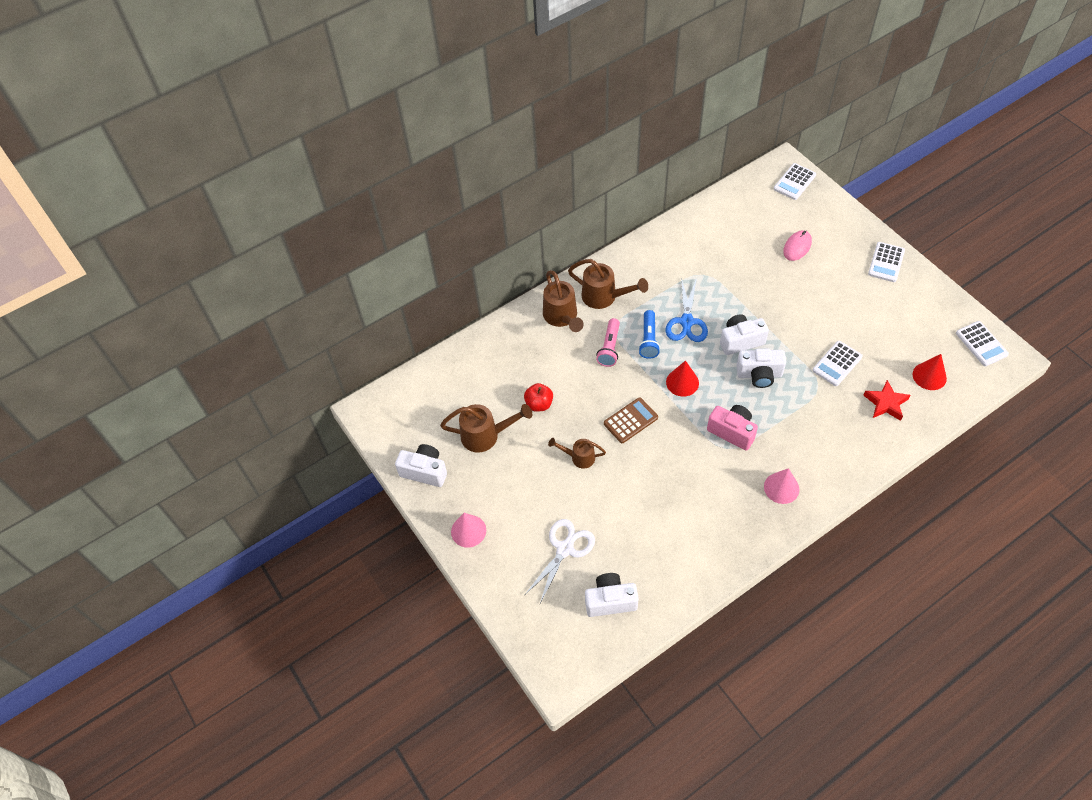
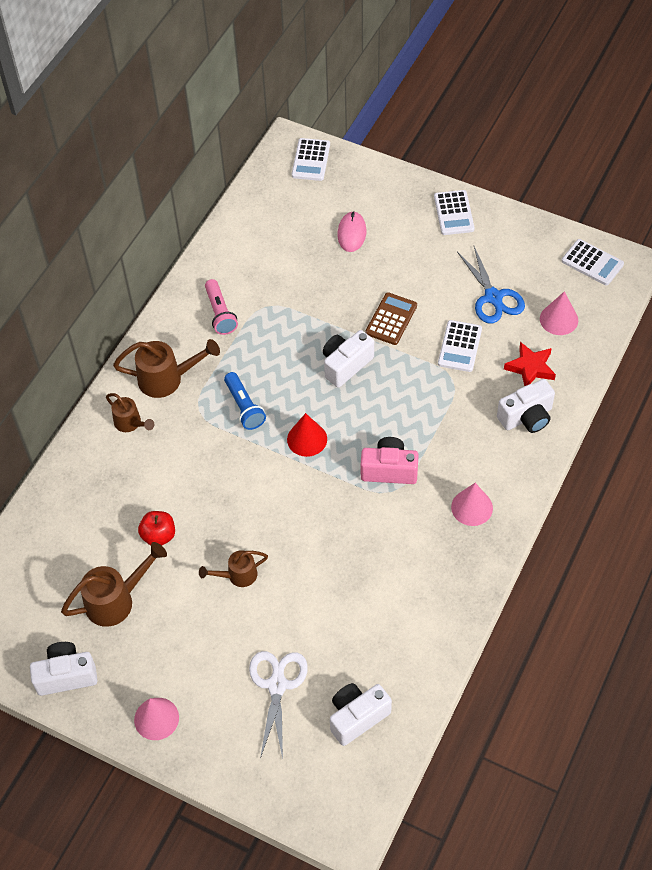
camera: 30 degrees left, 0 degrees up
(562, 317) = (130, 423): brown watering can -> brown watering can, size x0.62
(609, 348) = (205, 435): pink flashlight -> pink flashlight (220, 313)
(630, 420) = (273, 507): brown calculator -> brown calculator (391, 319)
(687, 322) = (276, 368): blue scissors -> blue scissors (493, 297)
(759, 375) = (385, 394): white camera -> white camera (526, 417)
(929, 376) = (559, 319): red cone -> pink cone

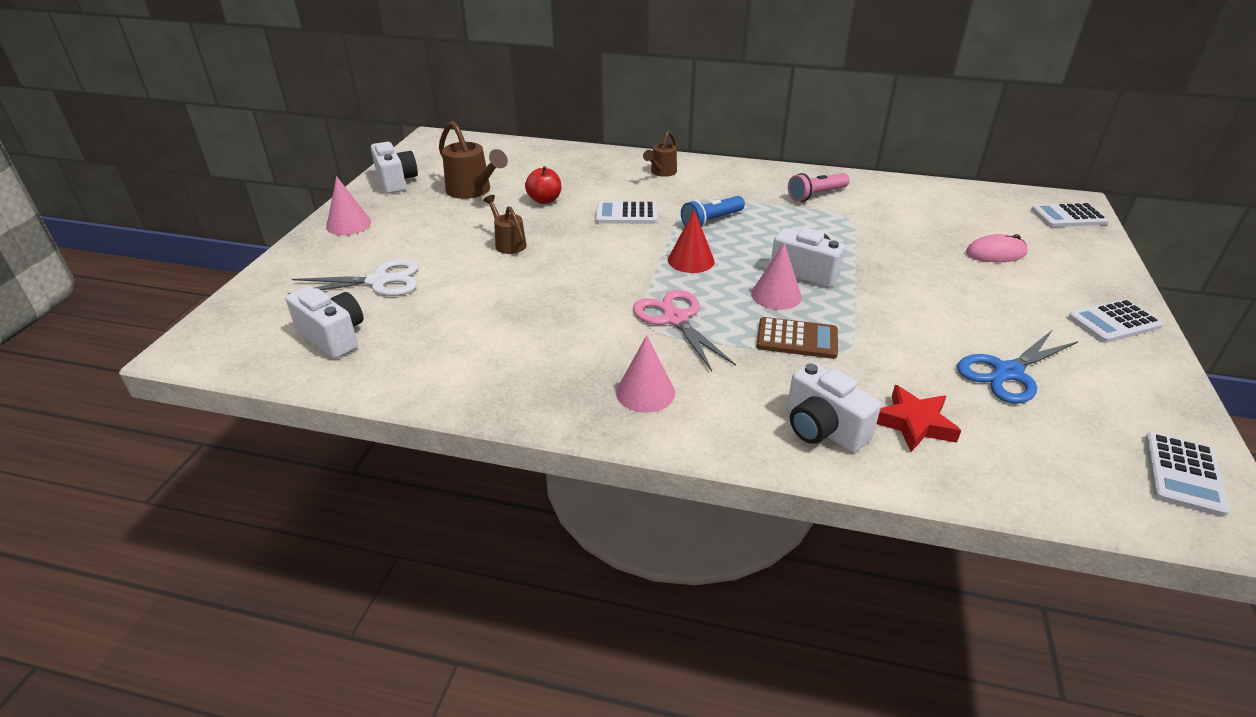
camera: 75 degrees right, 20 degrees down
(167, 379) = (720, 181): brown watering can -> none
(389, 470) = (675, 319): pink camera -> pink scissors
(391, 319) = (896, 294): brown calculator -> brown calculator (797, 339)
(459, 346) = (899, 352): white calculator -> white calculator (626, 214)
(559, 319) = (1030, 445): pink cone -> pink cone (776, 295)

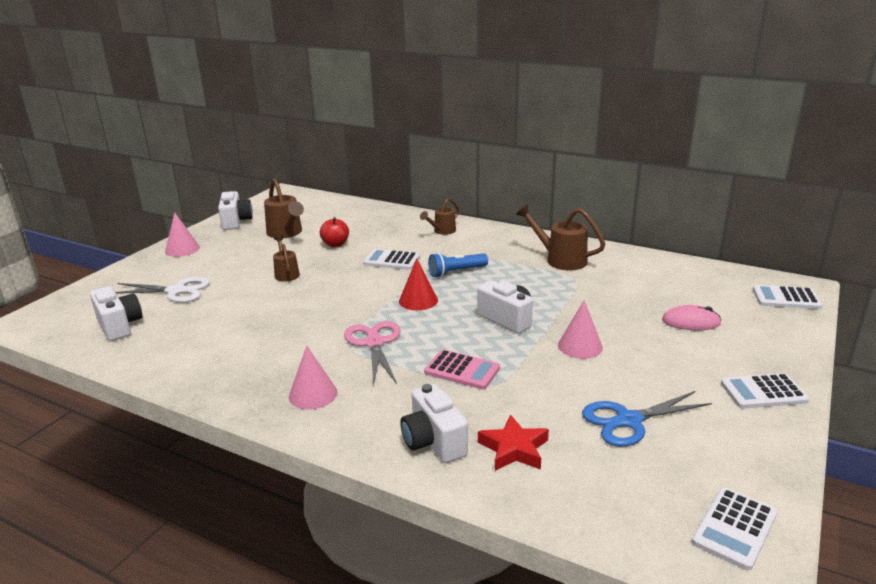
camera: 15 degrees right, 10 degrees down
(776, 295) = (469, 334): pink cone -> pink cone (580, 346)
(797, 339) = (462, 370): brown calculator -> pink calculator
(816, 195) = (560, 259): pink flashlight -> brown watering can

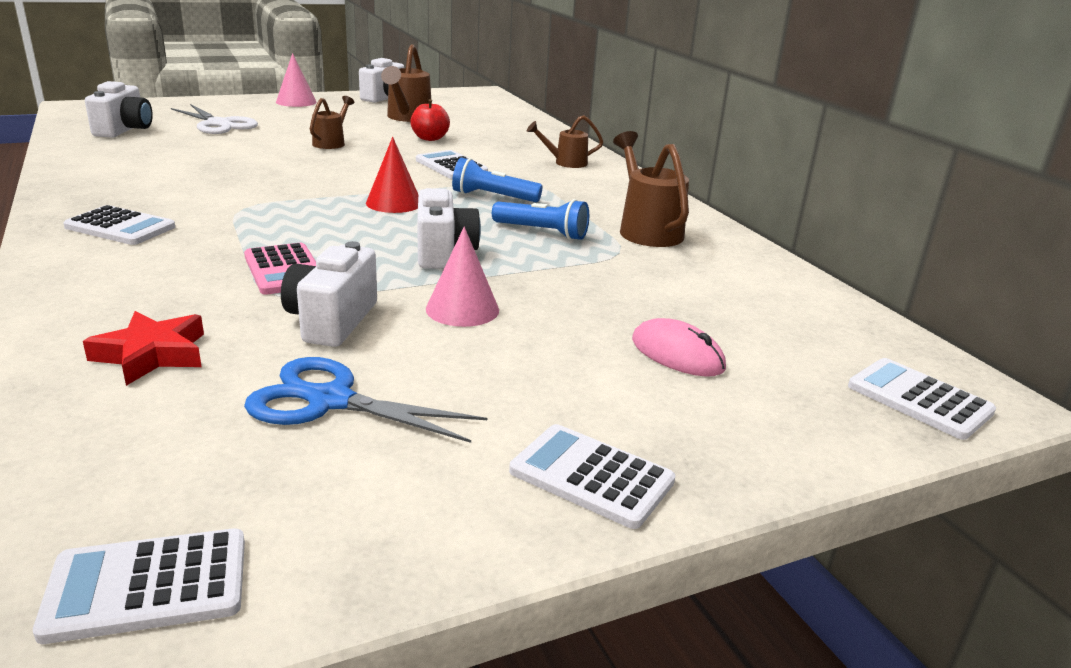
camera: 35 degrees right, 0 degrees up
(313, 394) = (120, 227): pink cone -> white calculator
(374, 343) = (267, 216): pink scissors -> none
(433, 441) = (106, 308): white camera -> white camera (332, 321)
(522, 284) = (542, 232): none -> blue flashlight

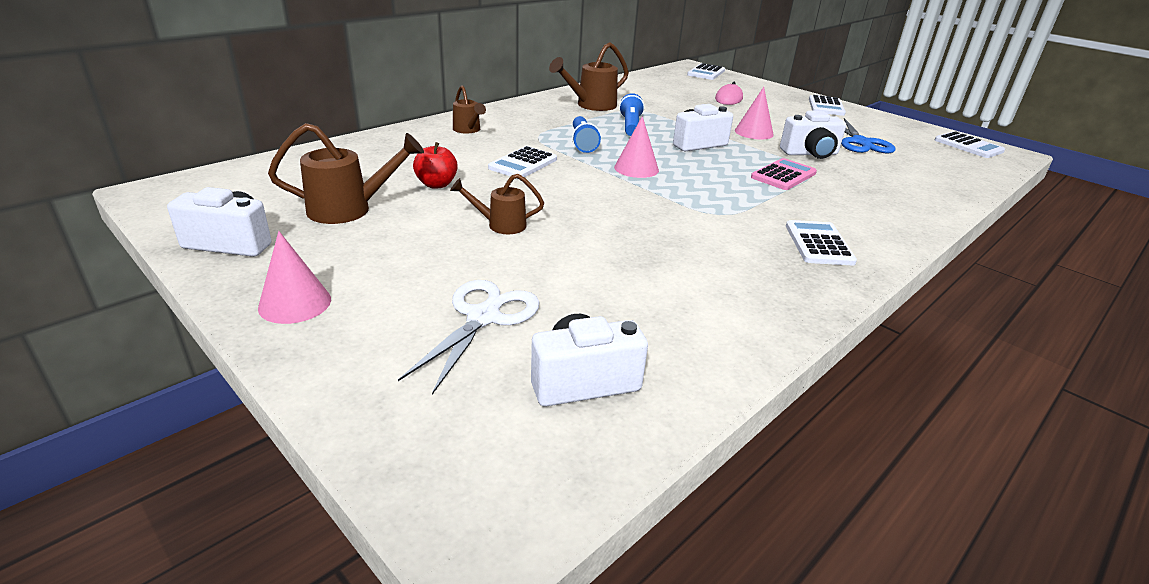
camera: 110 degrees left, 5 degrees up
(152, 355) = (901, 180): red star -> none
(394, 203) = (636, 168): red cone -> pink cone

